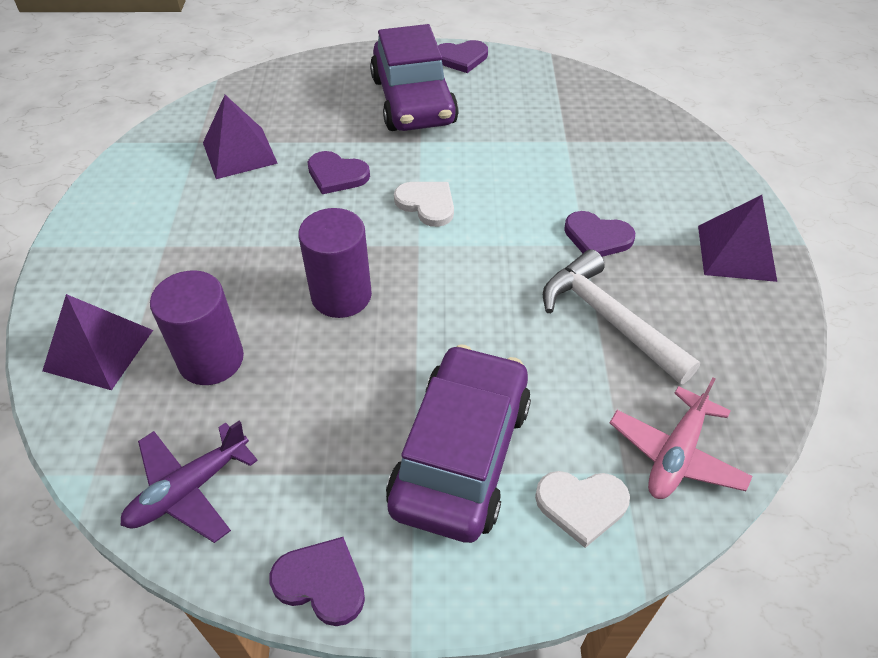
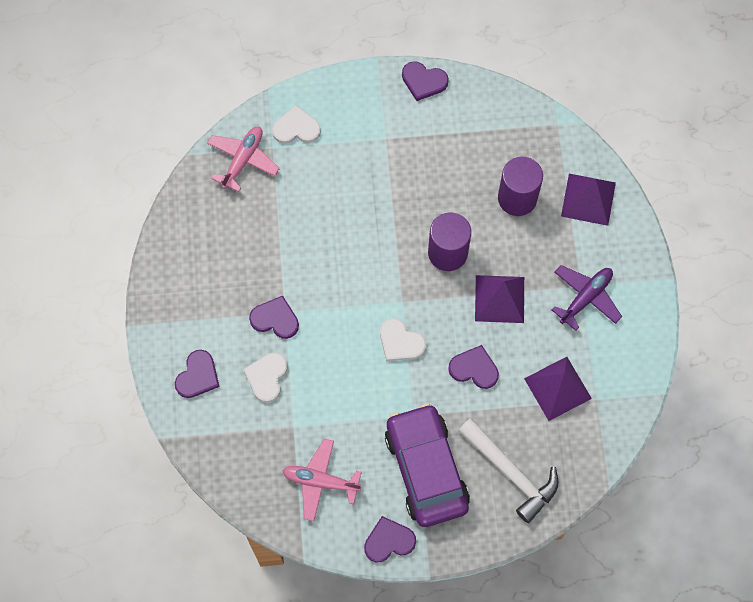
camera: 175 degrees right, 20 degrees up
(189, 489) = (503, 120): purple plane -> purple plane (586, 298)
(461, 454) = (361, 150): purple car -> none
(533, 99) = (320, 481): none -> pink plane
(603, 183) = (267, 377): none -> white heart
(608, 319) = (273, 248): white hammer -> white hammer (511, 473)
(693, 189) = (198, 376): none -> purple heart
(736, 252) = (178, 312): purple pyramid -> purple pyramid (499, 299)

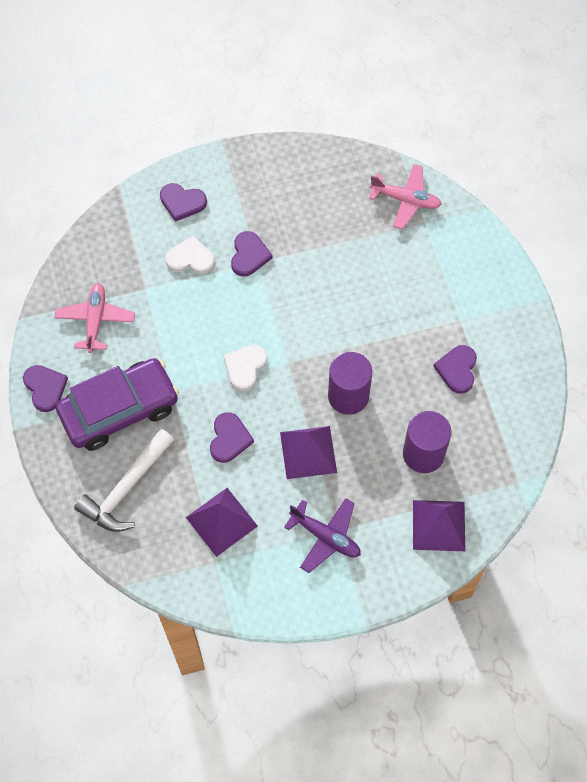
camera: 80 degrees right, 5 degrees down
(296, 128) = (451, 239): white heart -> none
(423, 81) = (533, 345): purple heart -> purple heart (457, 369)

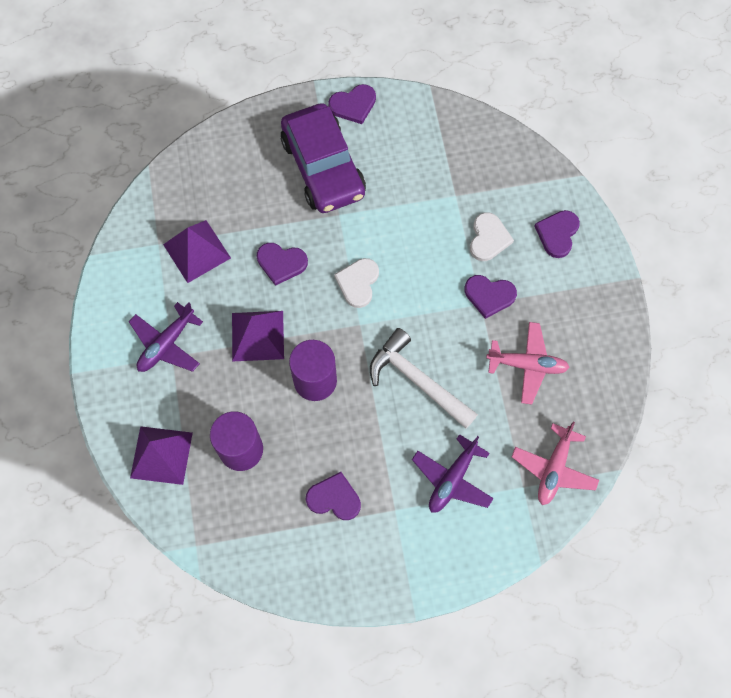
camera: 95 degrees right, 5 degrees up
(95, 320) = (422, 149): pink plane -> pink plane (527, 365)
(126, 489) = (241, 170): white hammer -> white hammer (417, 380)
(245, 367) = (358, 283): white heart -> white heart turned 105 degrees counterclockwise
(426, 276) = (452, 479): none -> purple plane

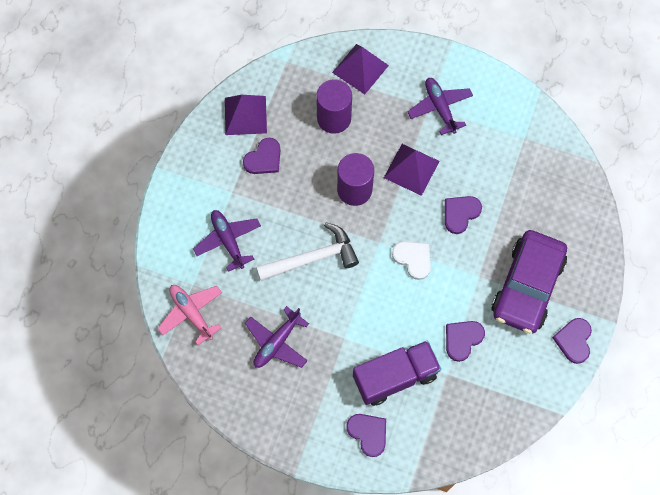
camera: 120 degrees right, 0 degrees up
(197, 251) = (503, 161): purple pyramid -> purple pyramid (245, 115)
(323, 167) = (527, 286): purple car -> purple car turned 75 degrees counterclockwise
(488, 238) = (395, 376): white heart -> purple truck
(489, 295) = (347, 348): purple heart -> purple heart (462, 339)
(527, 365) = (277, 342): pink plane -> purple plane

